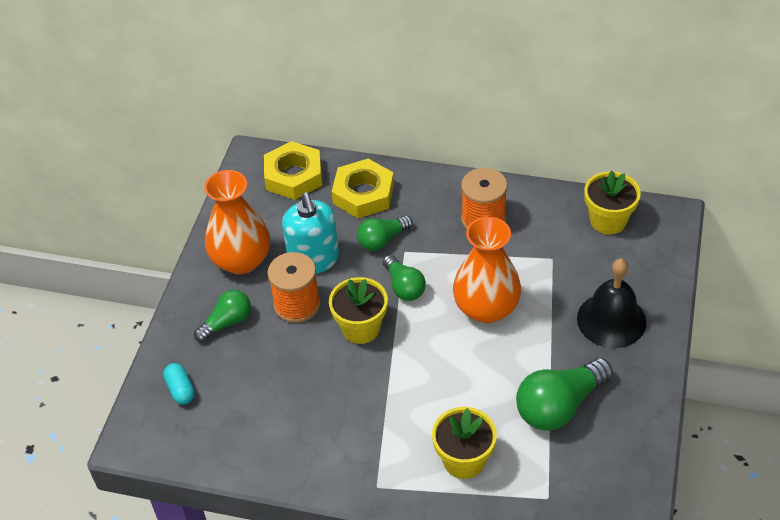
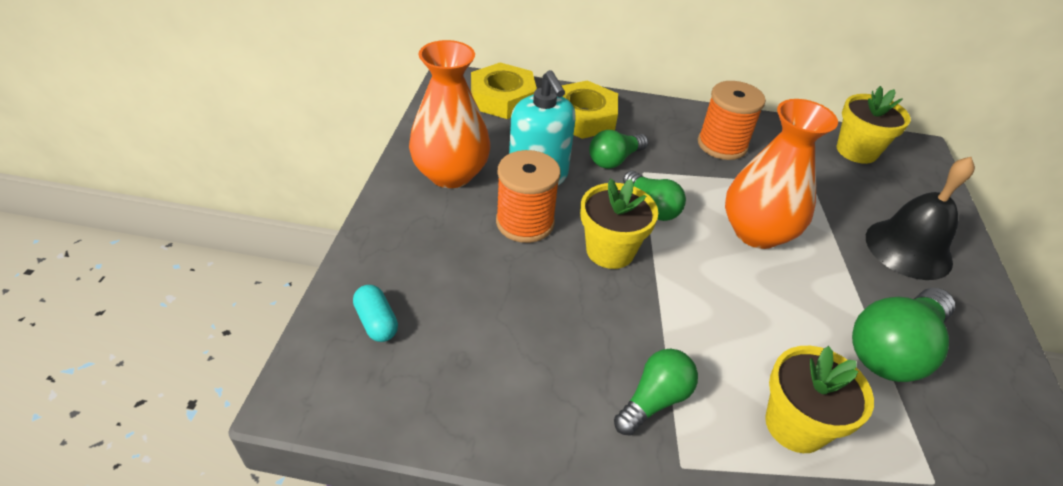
camera: 10 degrees left, 5 degrees down
(227, 322) = (437, 240): green light bulb -> green light bulb (654, 400)

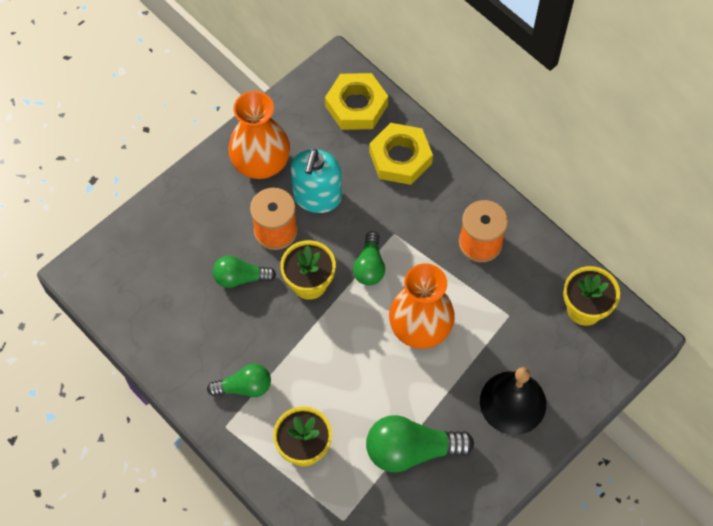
camera: 40 degrees right, 20 degrees up
(376, 322) = (140, 251): turquoise capsule -> none
(614, 160) = (384, 212): green light bulb -> green light bulb (240, 278)

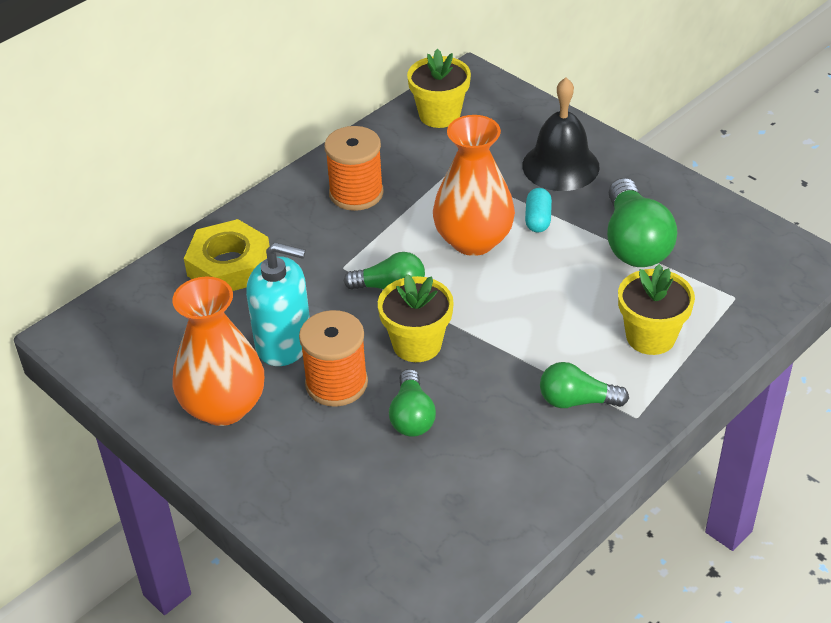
camera: 90 degrees left, 20 degrees down
(244, 387) = (576, 401): green light bulb -> green light bulb turned 75 degrees counterclockwise
(356, 105) = (140, 310): yellow nut -> none
(444, 378) = (538, 219): none -> turquoise capsule

